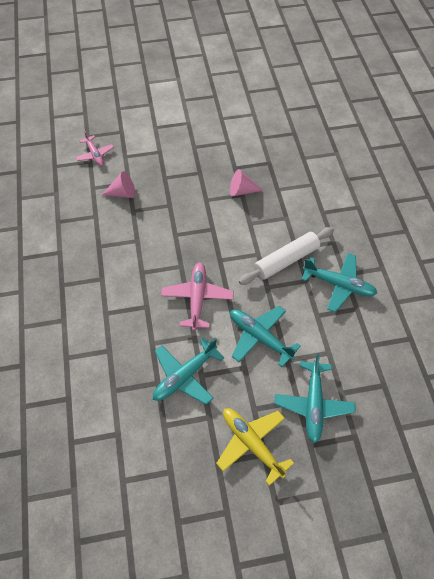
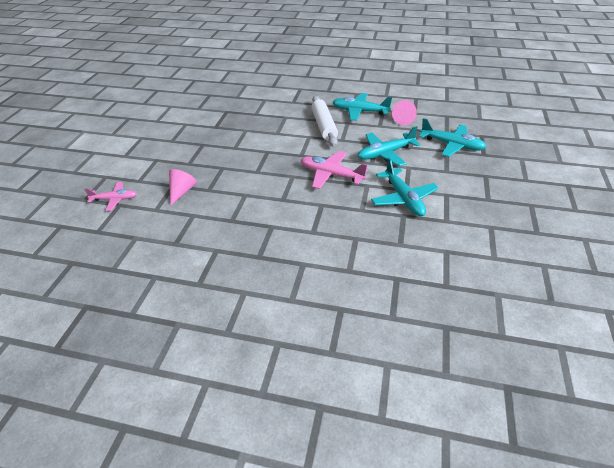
camera: 65 degrees left, 15 degrees down
(242, 191) = (242, 129): pink cone -> pink cone (404, 120)
(251, 444) = (476, 179): yellow plane -> none
(339, 285) = (359, 111): turquoise plane -> turquoise plane turned 120 degrees counterclockwise

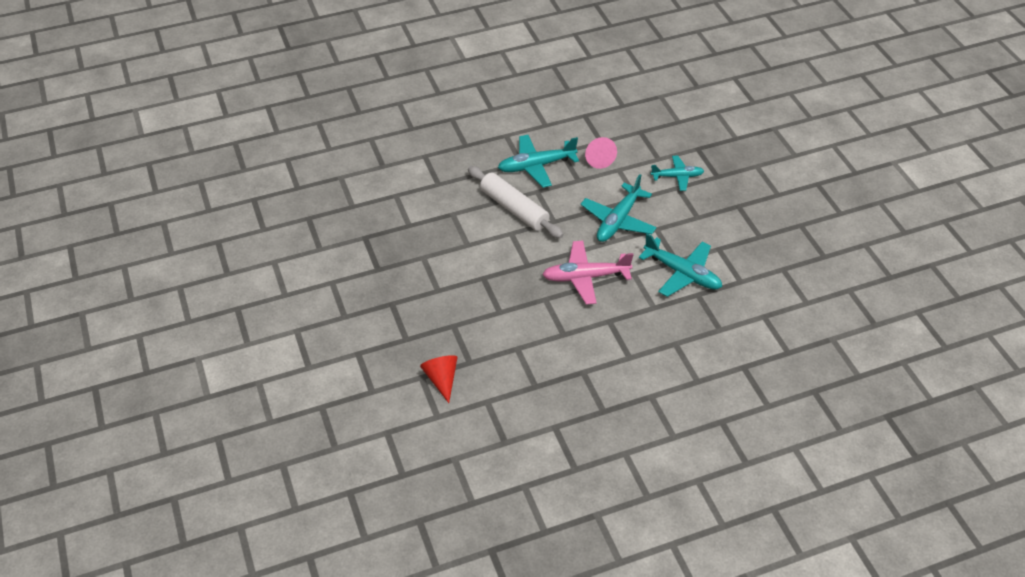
camera: 35 degrees left, 5 degrees up
(115, 199) = (373, 428): pink plane -> none
(182, 191) = (441, 379): pink cone -> red cone
(452, 145) = (677, 176): turquoise plane -> turquoise plane, size x0.65

